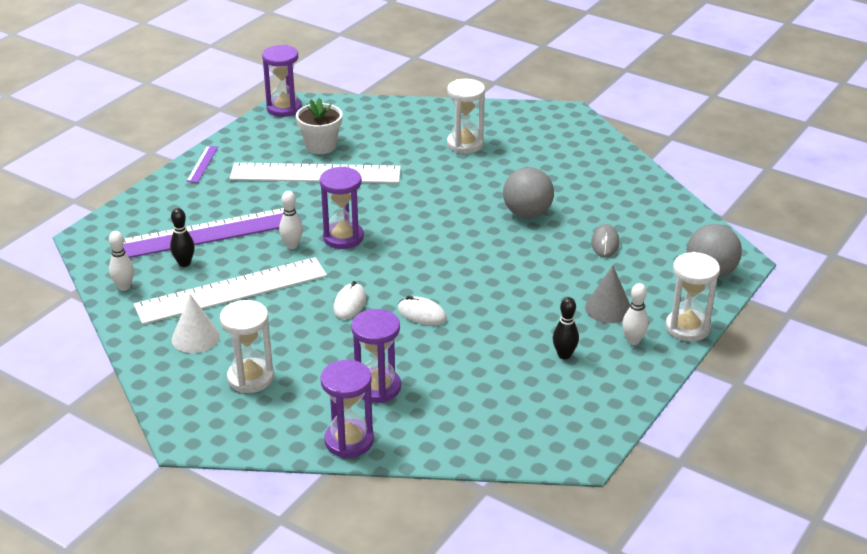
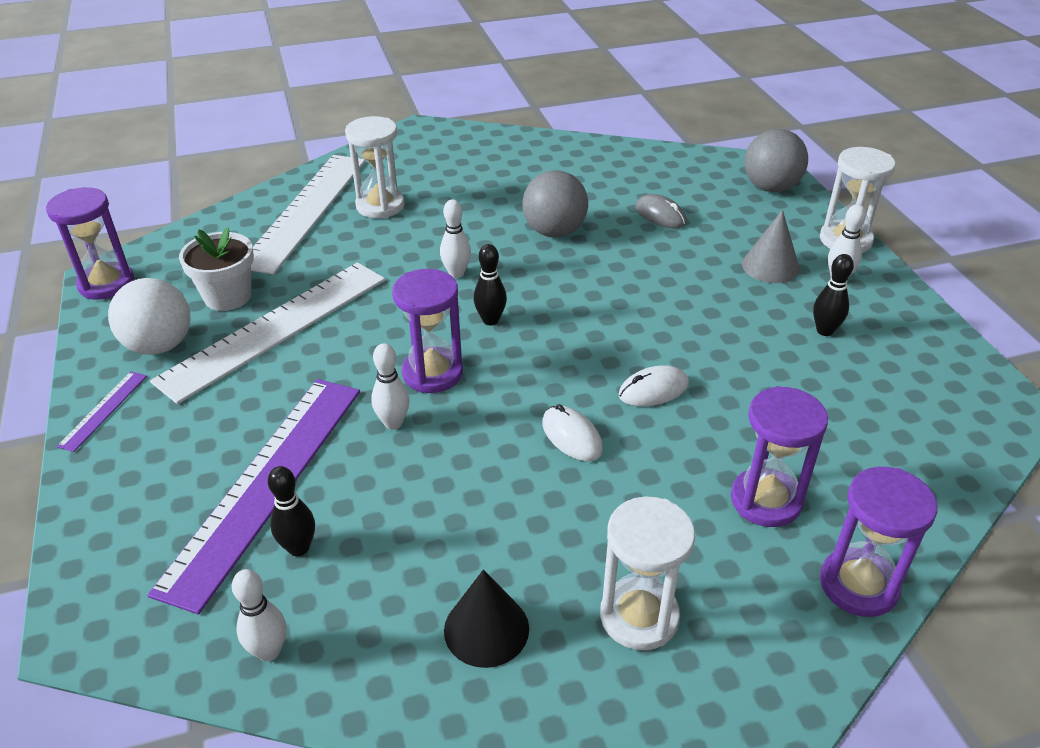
camera: 50 degrees left, 5 degrees up
(195, 337) = (486, 629): white cone -> black cone
(202, 164) = (103, 410): purple ruler -> purple ruler turned 60 degrees clockwise
(231, 290) = (421, 531): white ruler -> white ruler (306, 210)
(261, 150) = (160, 345): none -> white ball
(411, 233) = (490, 320): none -> black bowling pin
(437, 202) = (456, 273): none -> white bowling pin

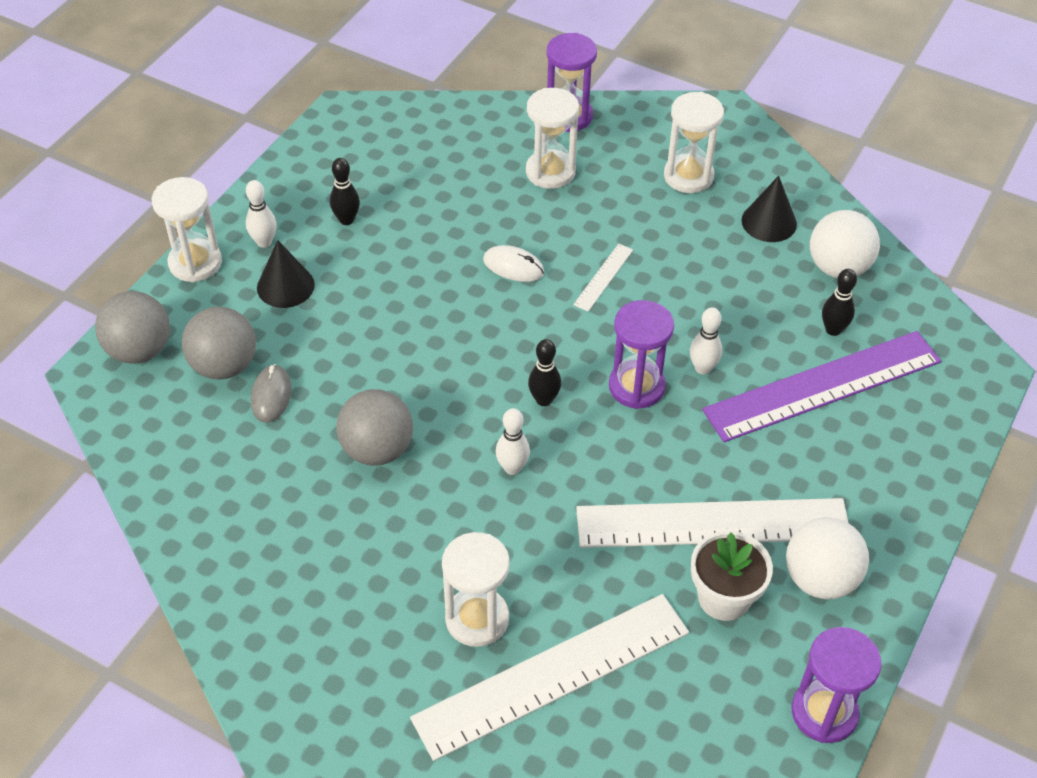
camera: 135 degrees left, 10 degrees up
(103, 410) = (902, 537): purple ruler -> none
(269, 651) = (889, 288): white bowling pin -> none
(352, 631) = (838, 267): none -> white ball
(571, 436) = (603, 277): white mouse -> white ruler
(714, 210) = (224, 366): none -> grey ball
(766, 500) = (550, 172): purple hourglass -> white hourglass
(770, 266) = (285, 286): grey cone -> black cone

